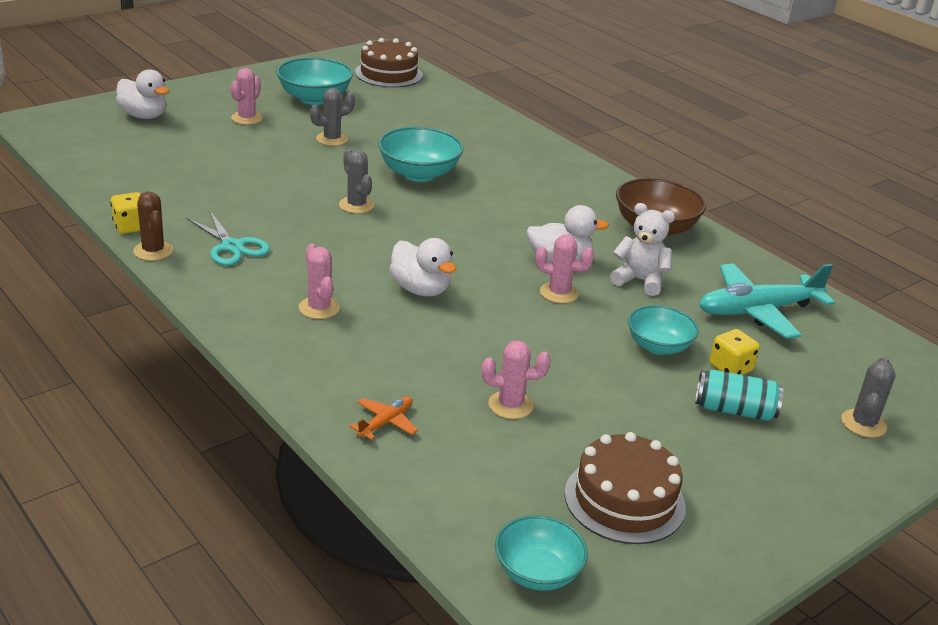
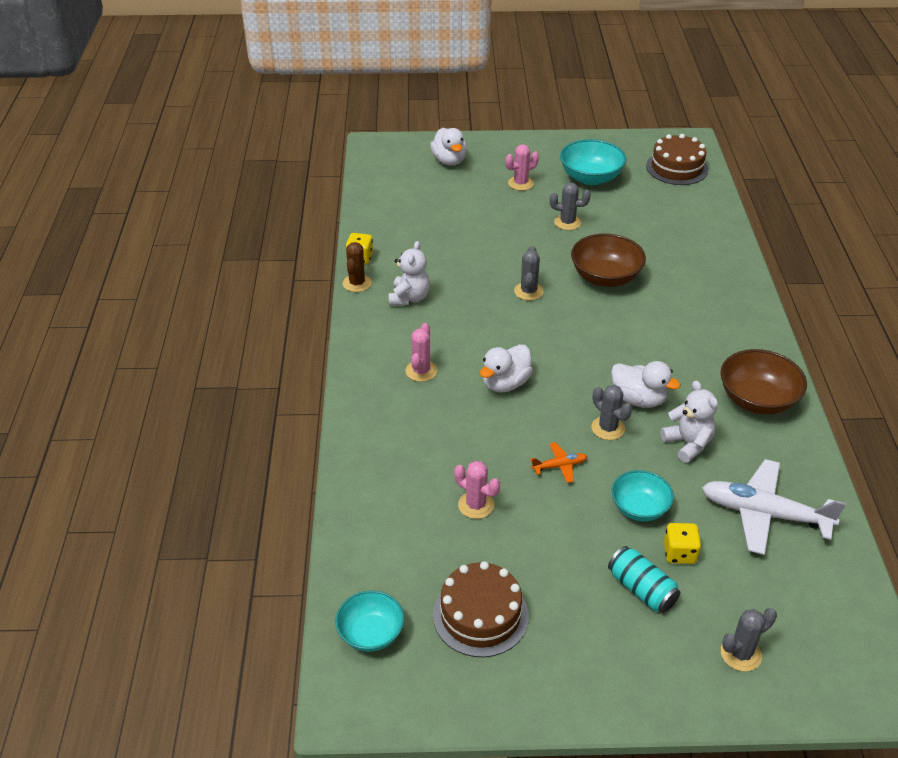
camera: 40 degrees right, 10 degrees up
(232, 247) = (409, 298): turquoise scissors -> white teddy bear
(386, 422) = (381, 479): orange plane -> orange plane (559, 466)
(419, 174) = (605, 277): turquoise bowl -> brown bowl
(420, 289) = (505, 383): white duck -> white duck turned 45 degrees clockwise
(559, 293) = (608, 428): pink cactus -> grey cactus
(757, 311) = (764, 514): turquoise plane -> white plane

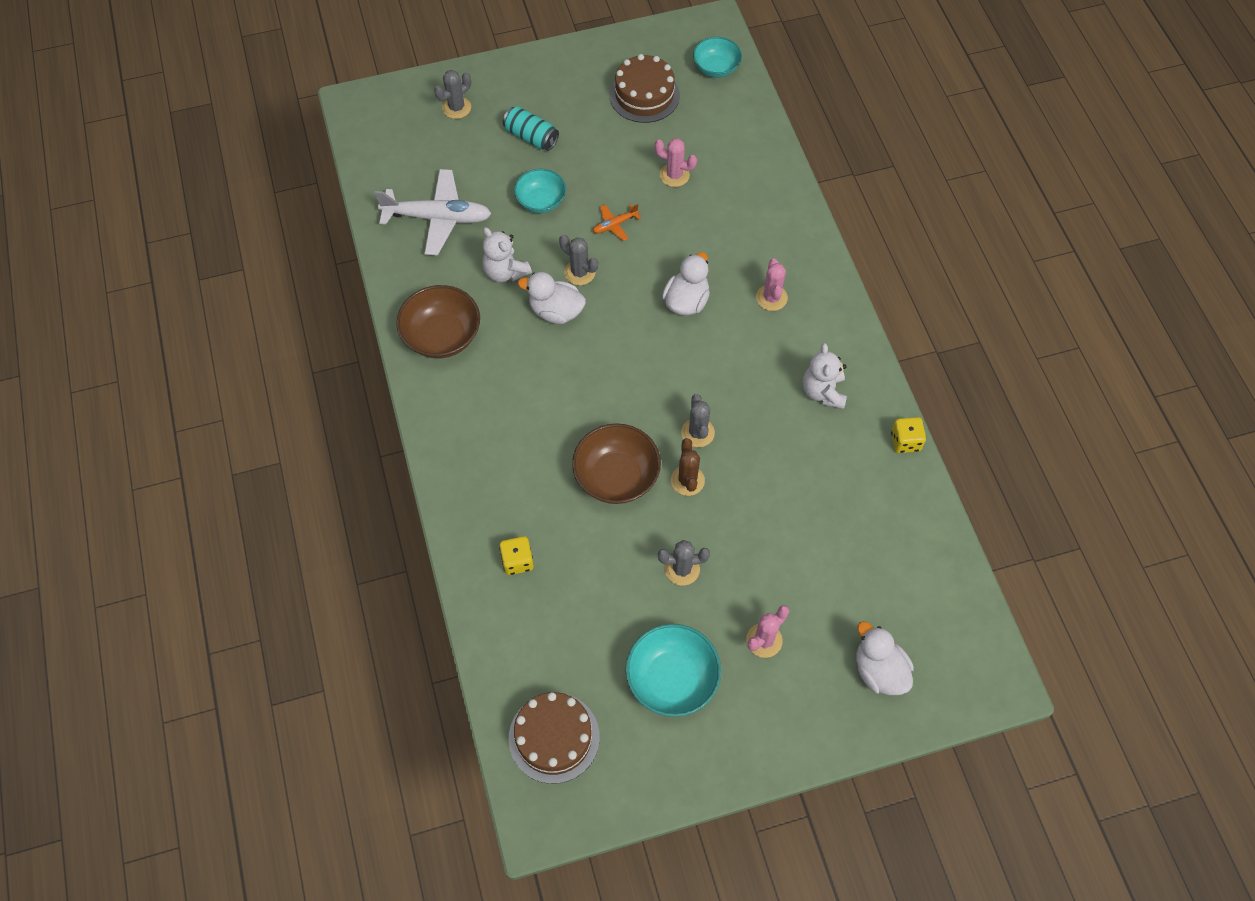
camera: 165 degrees right, 20 degrees up
(357, 283) = (889, 400): brown cactus -> brown cactus (687, 480)
(679, 553) = (505, 170): yellow dice -> yellow dice (517, 561)

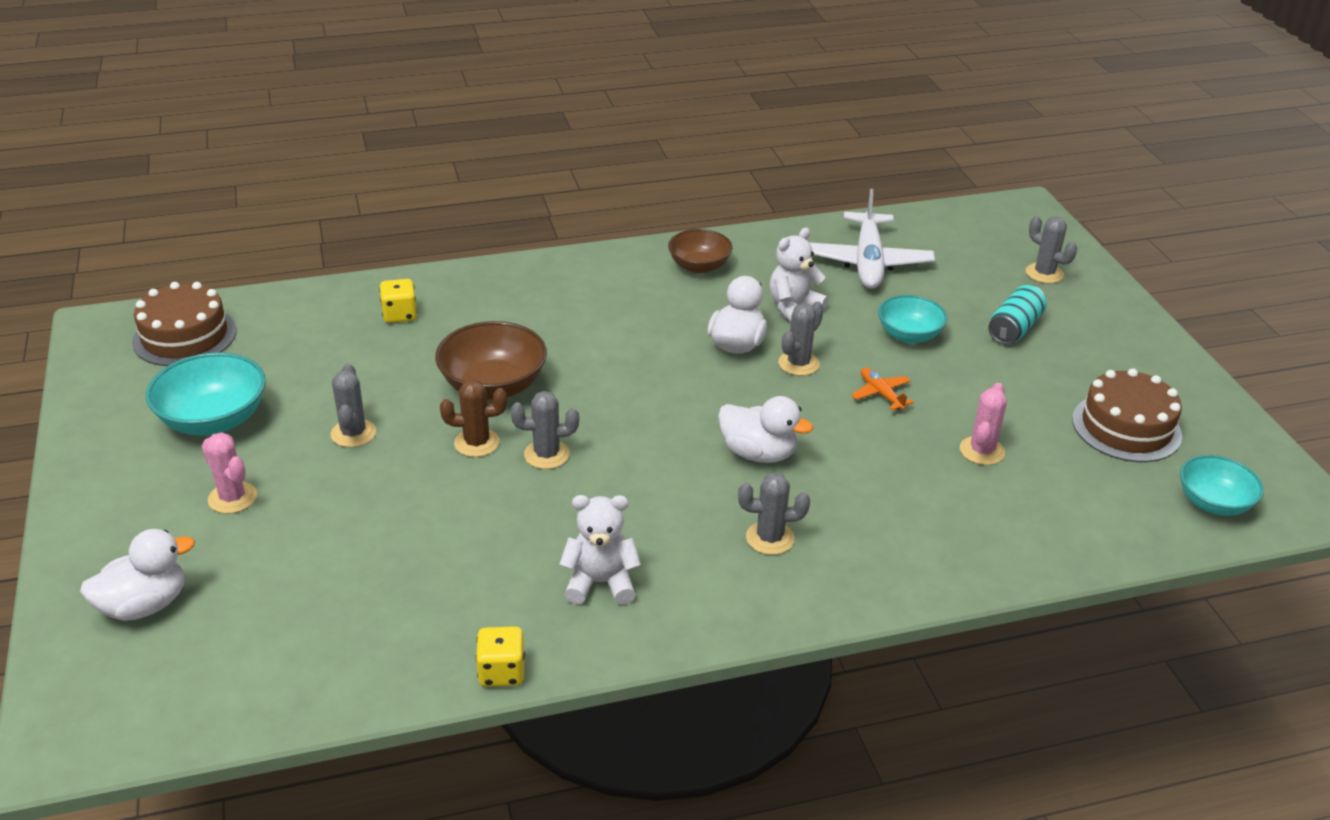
camera: 90 degrees right, 25 degrees down
(442, 336) = (699, 266): brown bowl -> brown bowl, size x0.67
(771, 298) = (770, 538): pink cactus -> grey cactus

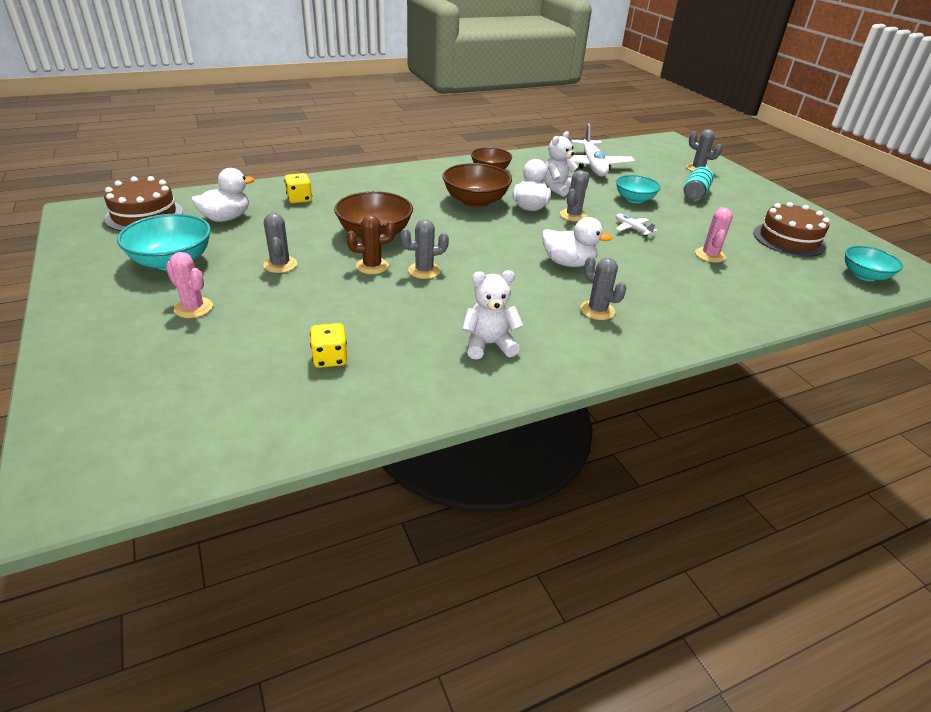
camera: 10 degrees left, 0 degrees up
(144, 605) = (127, 384): white duck -> white duck (226, 218)
(501, 672) = (433, 409): yellow dice -> yellow dice (330, 358)
(657, 329) = (475, 201): none -> brown bowl
(770, 538) = (597, 310): grey cactus -> grey cactus turned 60 degrees clockwise
(881, 394) = (632, 229): orange plane -> white plane

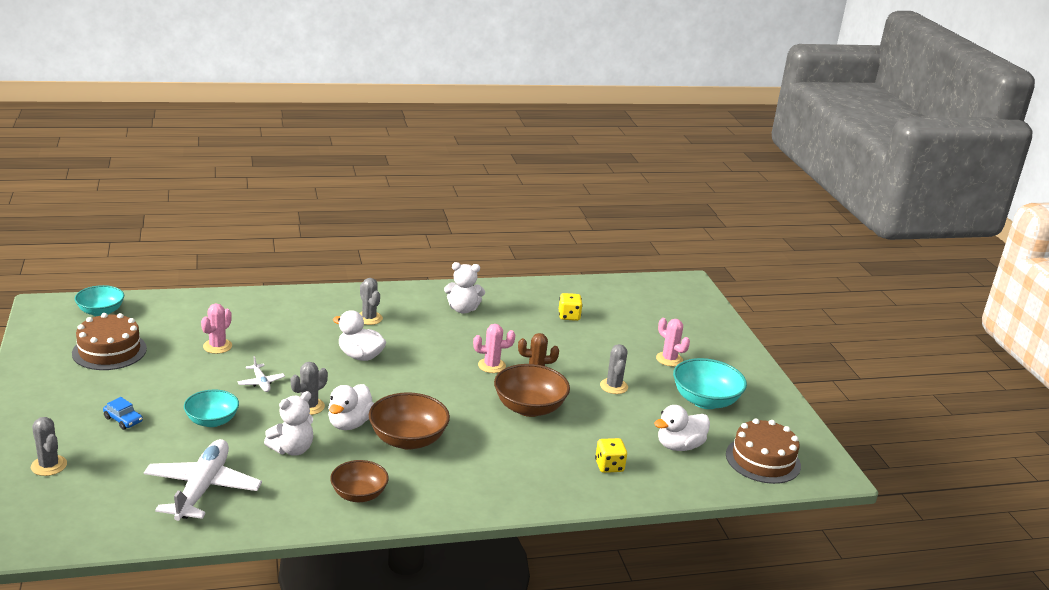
camera: 170 degrees left, 10 degrees down
(424, 270) = (491, 366): grey cactus -> pink cactus
(695, 194) = (123, 420): turquoise can -> blue car

